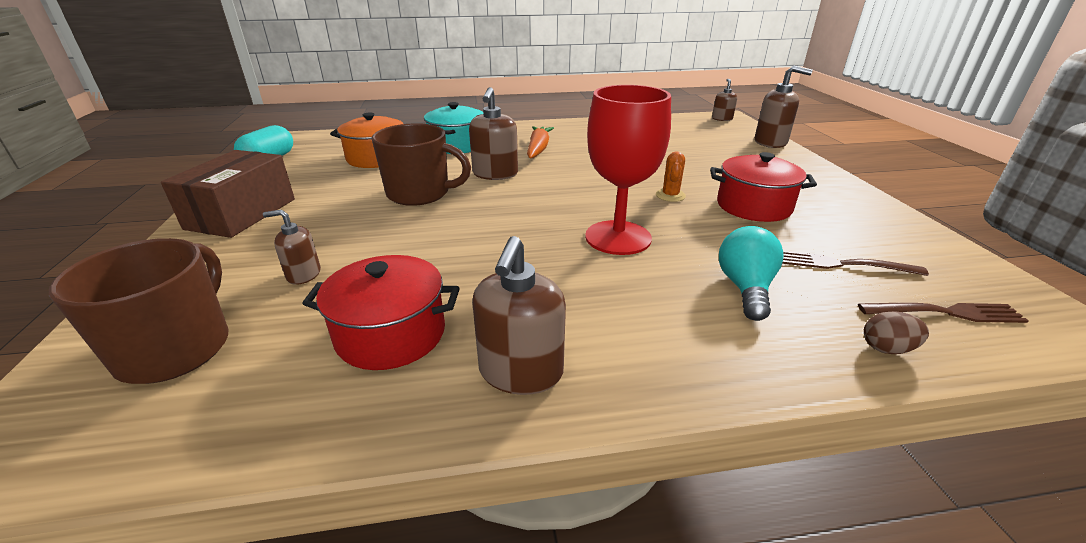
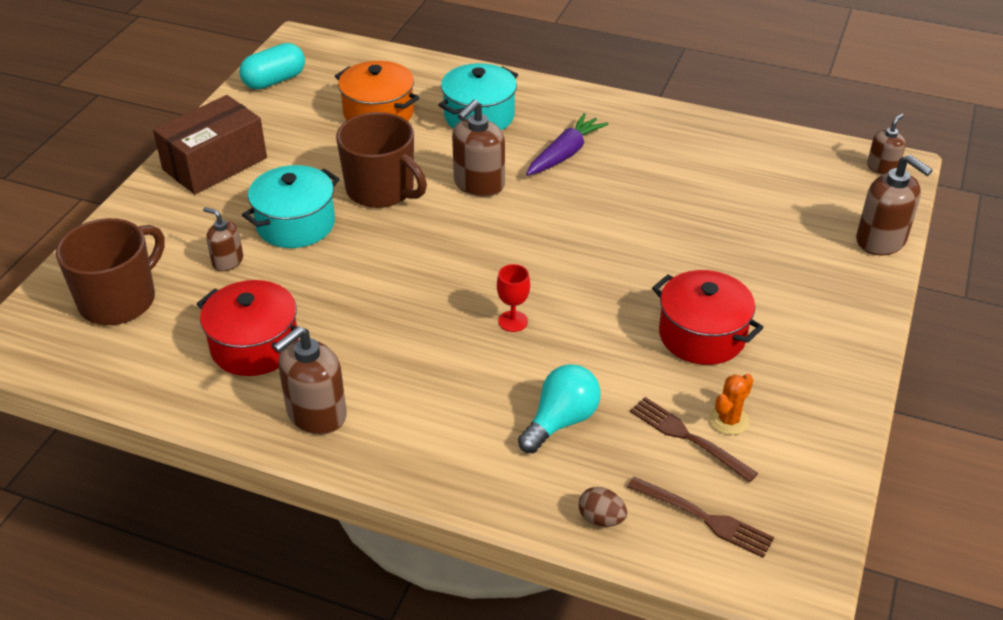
camera: 30 degrees right, 10 degrees up
(358, 231) = (295, 224): none -> turquoise pot
(538, 149) = (565, 154): orange carrot -> purple carrot
(618, 237) = (513, 321): red goblet -> red goblet, size x0.43
(670, 195) = (630, 286): orange cactus -> orange cactus (728, 420)

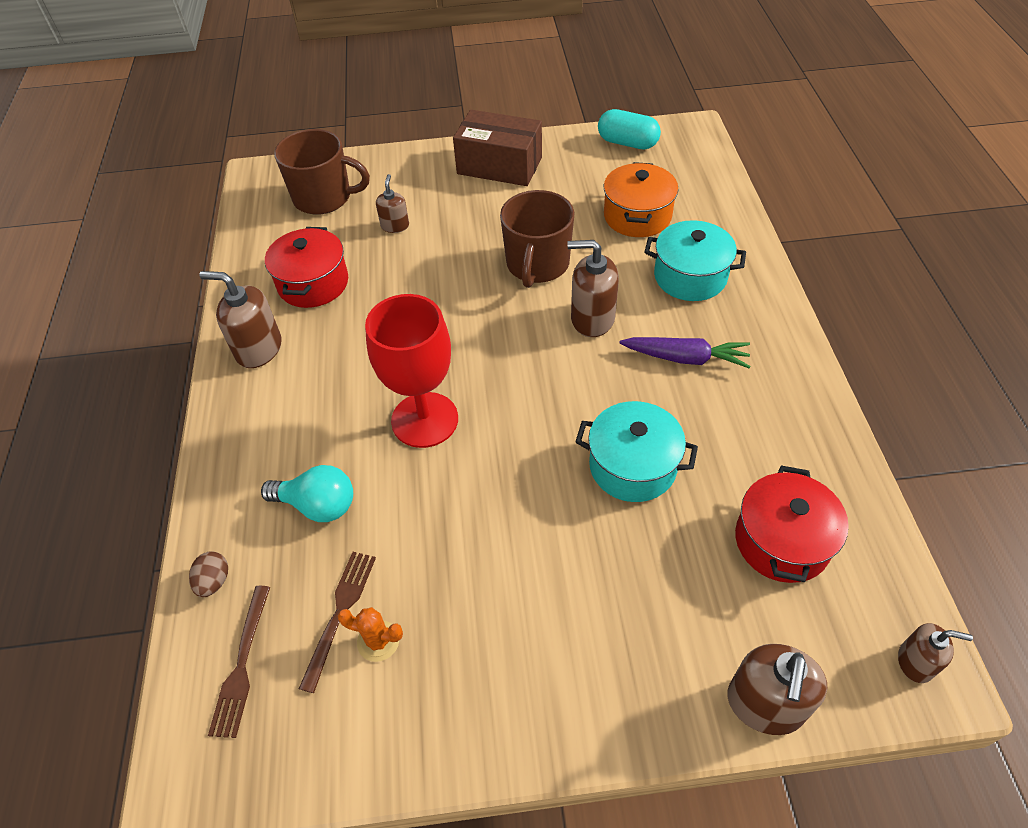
camera: 65 degrees right, 10 degrees up
(295, 224) = (460, 239): turquoise pot -> turquoise pot (632, 466)
(513, 321) = (424, 420): red goblet -> red goblet, size x2.35
(702, 335) = (487, 573): red pot -> red pot (782, 541)

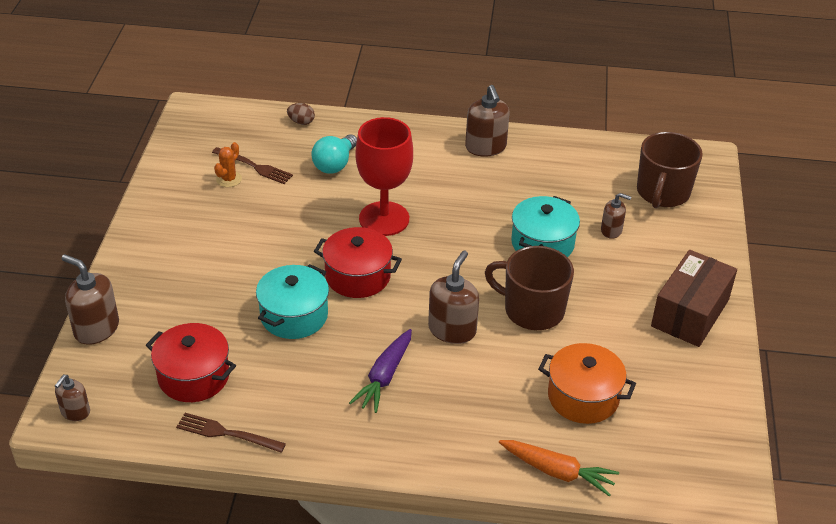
camera: 100 degrees right, 10 degrees down
(242, 665) = (243, 130): brown fork -> brown fork (227, 433)
(258, 349) = (486, 147): brown soap dispenser -> brown soap dispenser turned 135 degrees clockwise
(313, 283) = (549, 178): red pot -> red pot (358, 276)
(627, 143) = (714, 424): turquoise capsule -> none
(690, 276) = (483, 411): turquoise pot -> turquoise pot (542, 243)
(732, 220) = (557, 472): none -> orange carrot

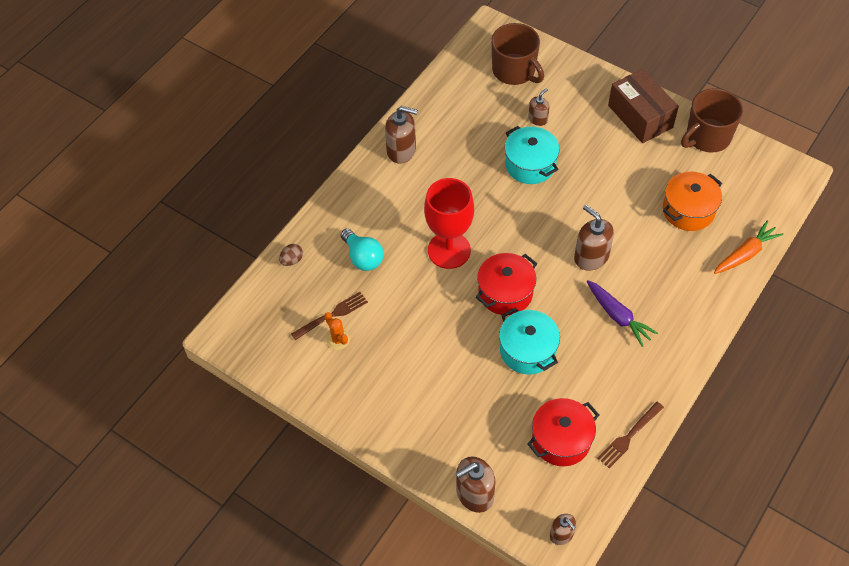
camera: 60 degrees left, 15 degrees up
(532, 310) = (594, 201): brown mug -> brown mug (707, 137)

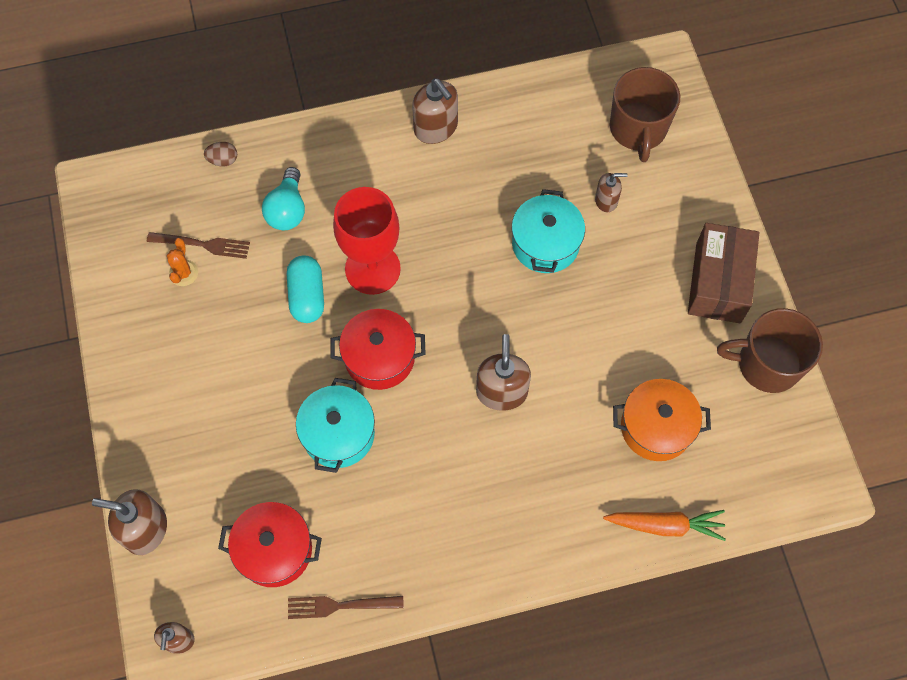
camera: 40 degrees right, 10 degrees up
(427, 294) = (307, 296): none -> turquoise capsule
(618, 316) = (461, 476): purple carrot -> none

